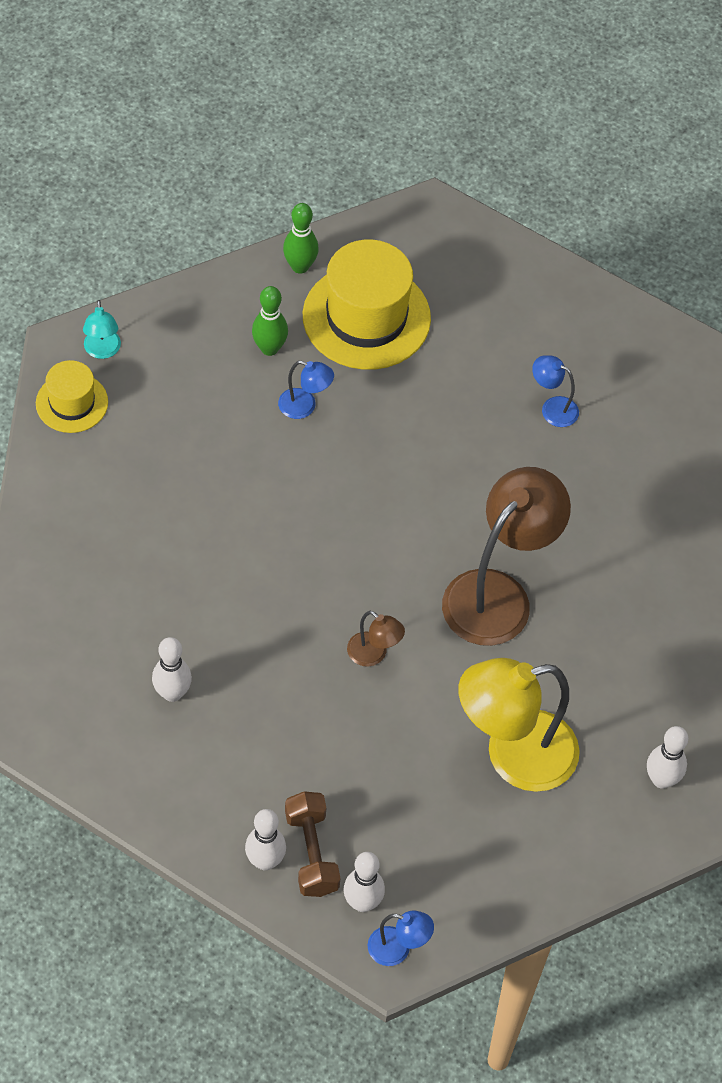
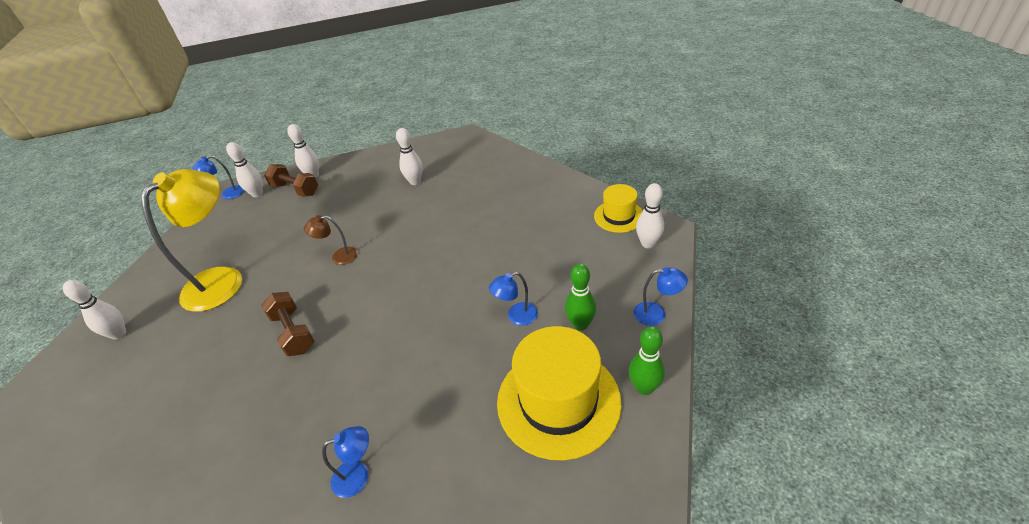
camera: 140 degrees right, 15 degrees down
(102, 351) = (648, 244): turquoise lamp -> white bowling pin
(205, 296) = (656, 314): none -> blue lamp
(498, 594) = (293, 333): brown lamp -> brown dumbbell

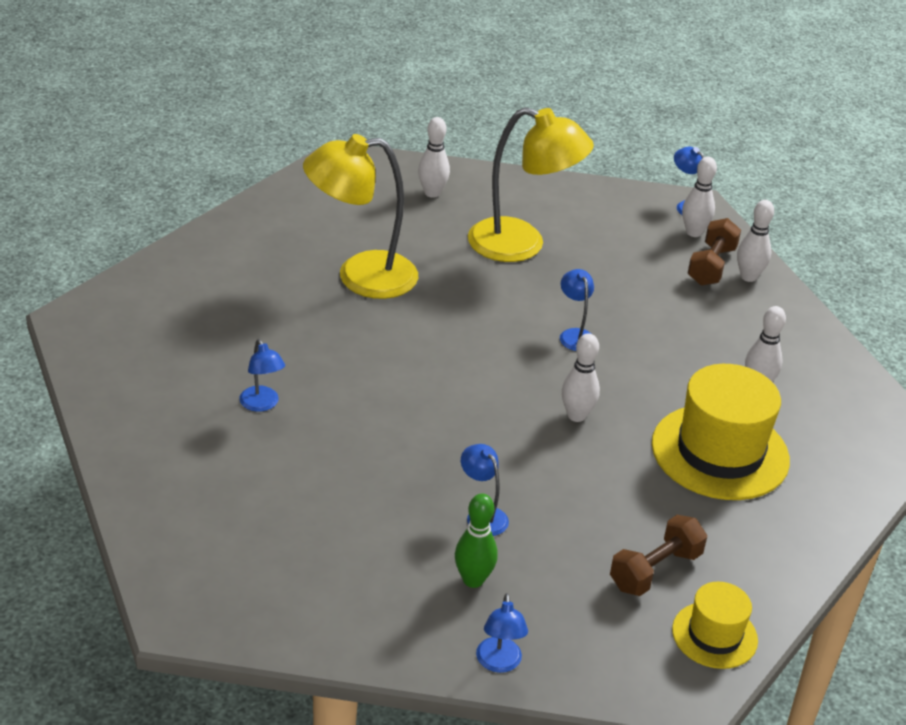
camera: 75 degrees right, 5 degrees down
(207, 390) = (360, 276): none -> yellow lamp
(293, 333) = (442, 321): brown dumbbell -> brown dumbbell (655, 570)
(339, 257) = (574, 335): brown lamp -> blue lamp
(558, 401) = (351, 556): yellow hat -> yellow hat (720, 452)
(644, 387) = (373, 638): green bowling pin -> none
(648, 244) = (650, 667): white bowling pin -> white bowling pin (576, 415)

